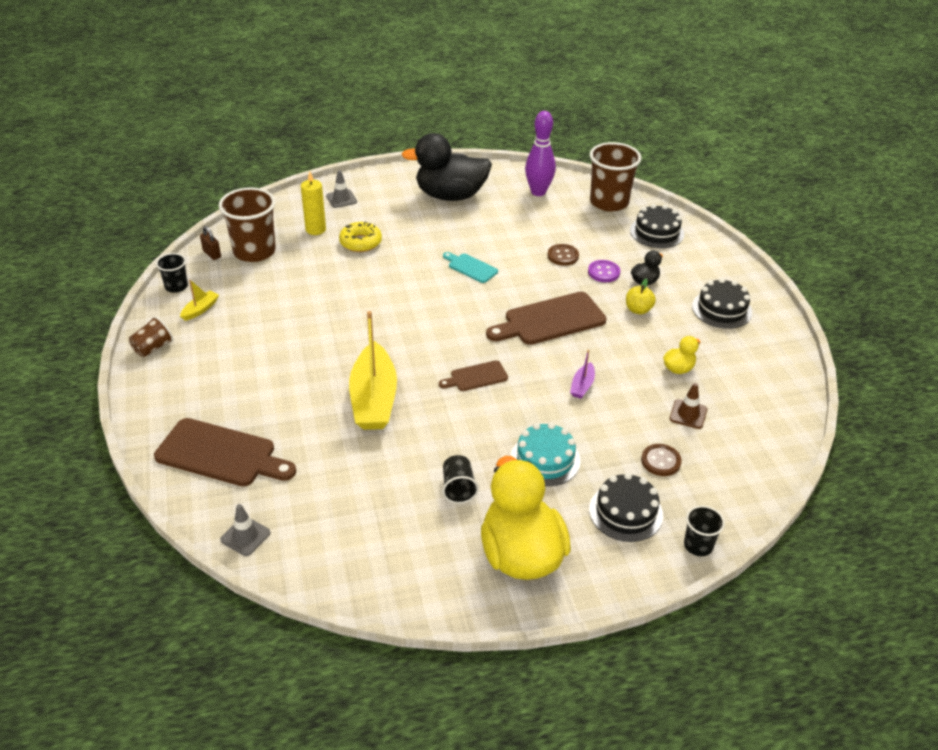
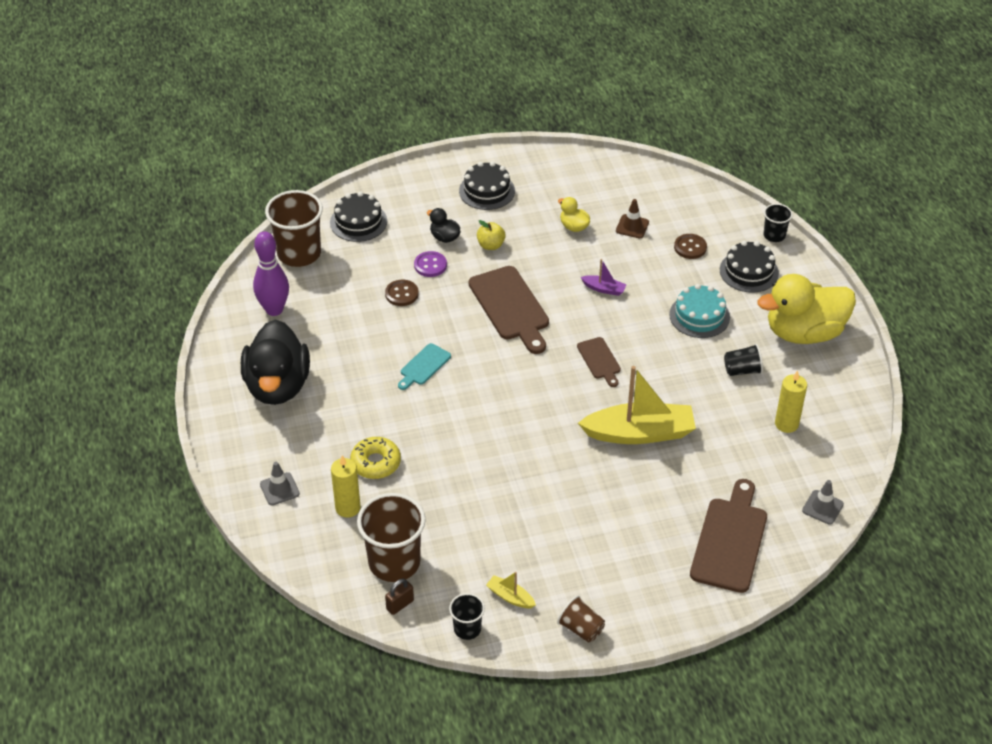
camera: 90 degrees left, 5 degrees up
(372, 519) = (786, 424): none -> yellow candle

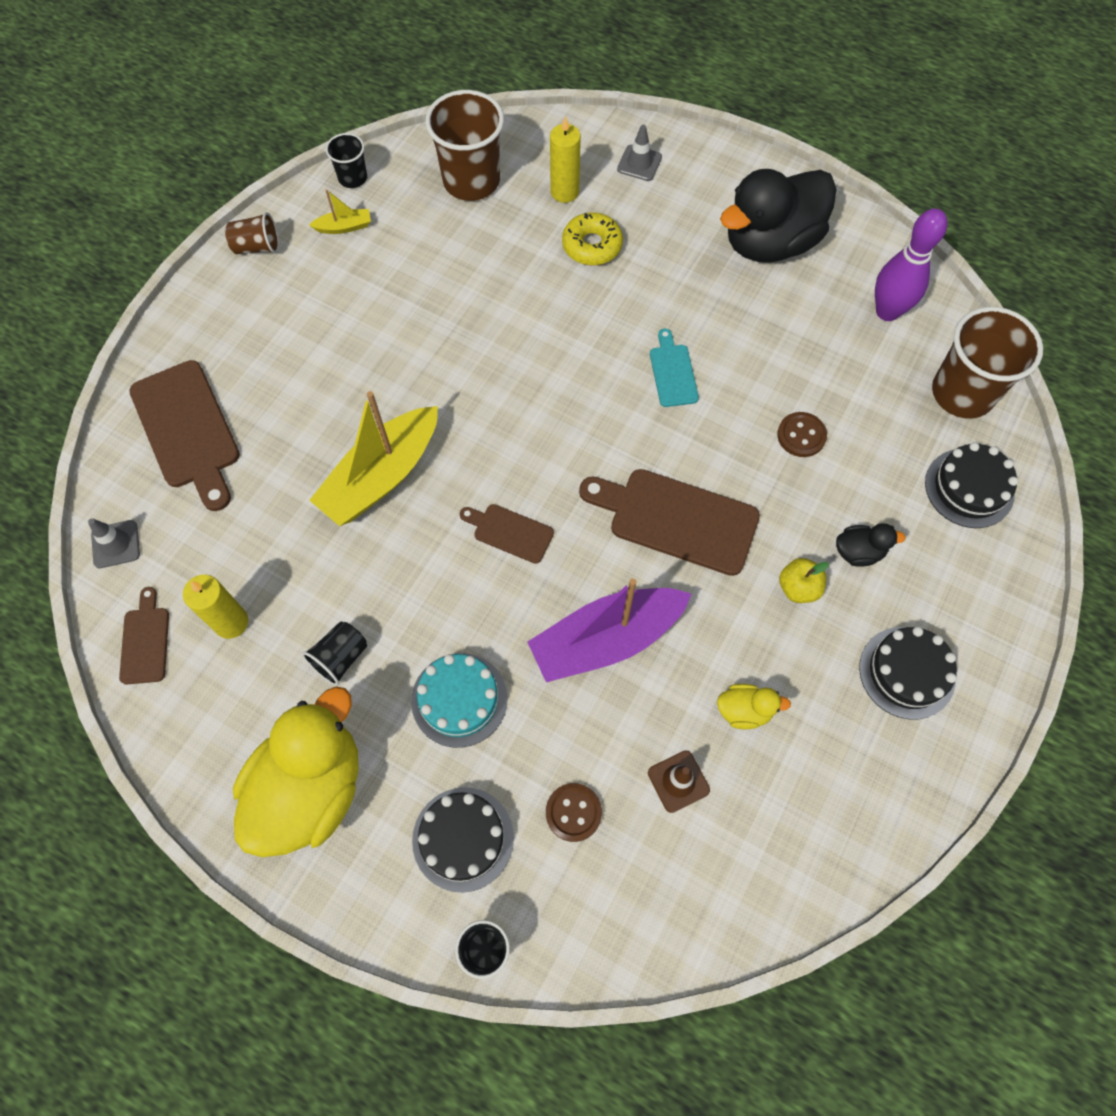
camera: 135 degrees right, 20 degrees up
(278, 386) = (770, 243): black duck -> black duck turned 75 degrees counterclockwise
(400, 605) = (427, 155): brown padlock -> none
(430, 265) = (822, 499): purple button -> none
(604, 289) = (606, 639): purple boat -> purple boat, size x2.29
(840, 448) = (145, 641): none -> brown cutting board

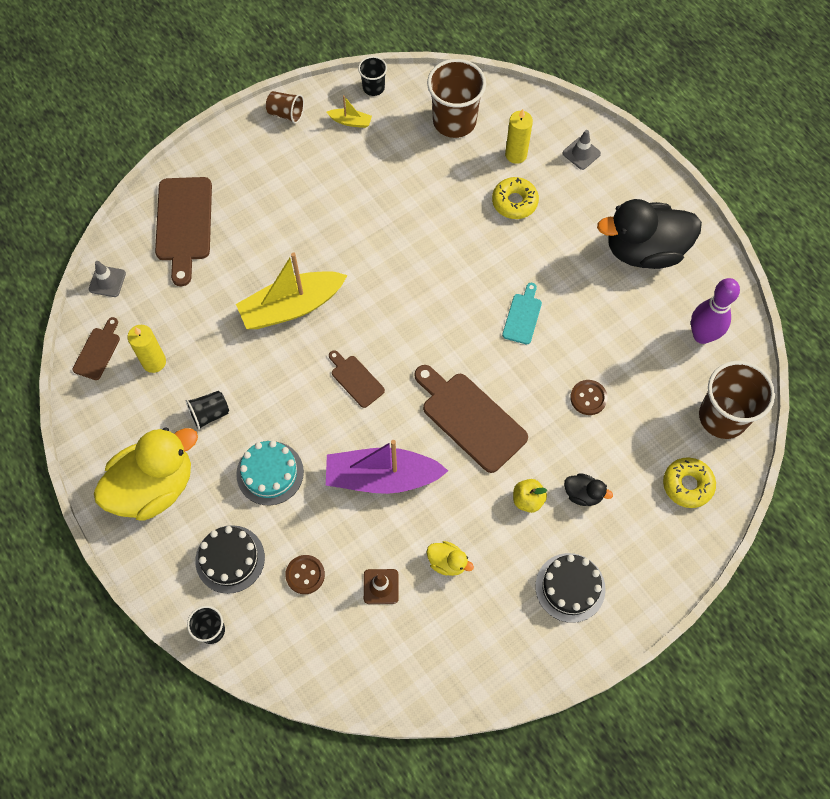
camera: 25 degrees right, 0 degrees up
(969, 488) = (687, 485): black cake -> yellow donut

